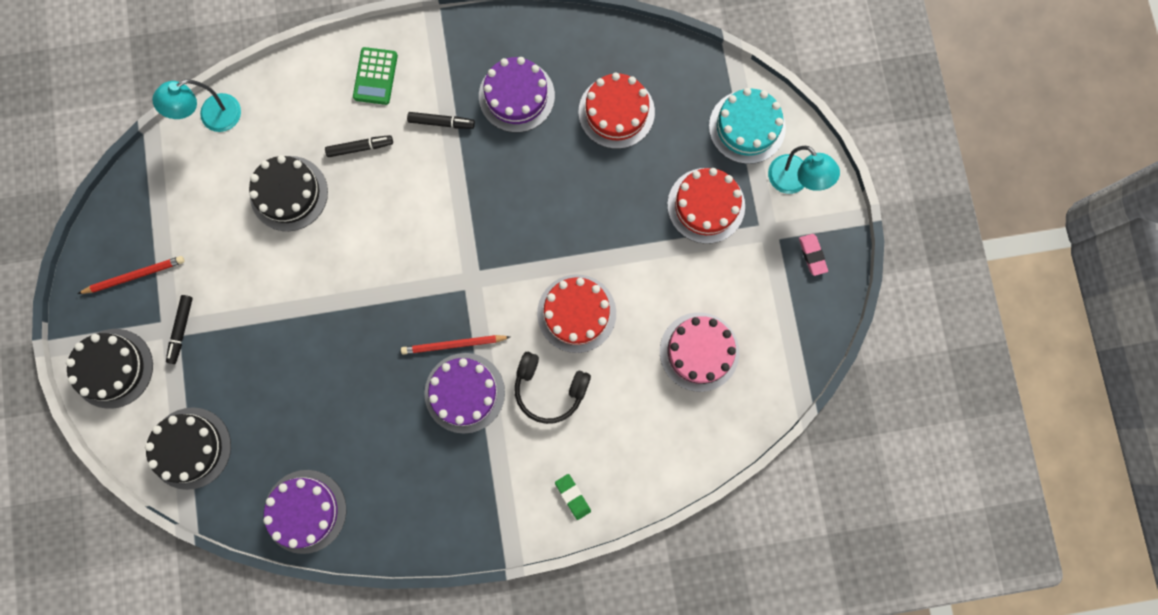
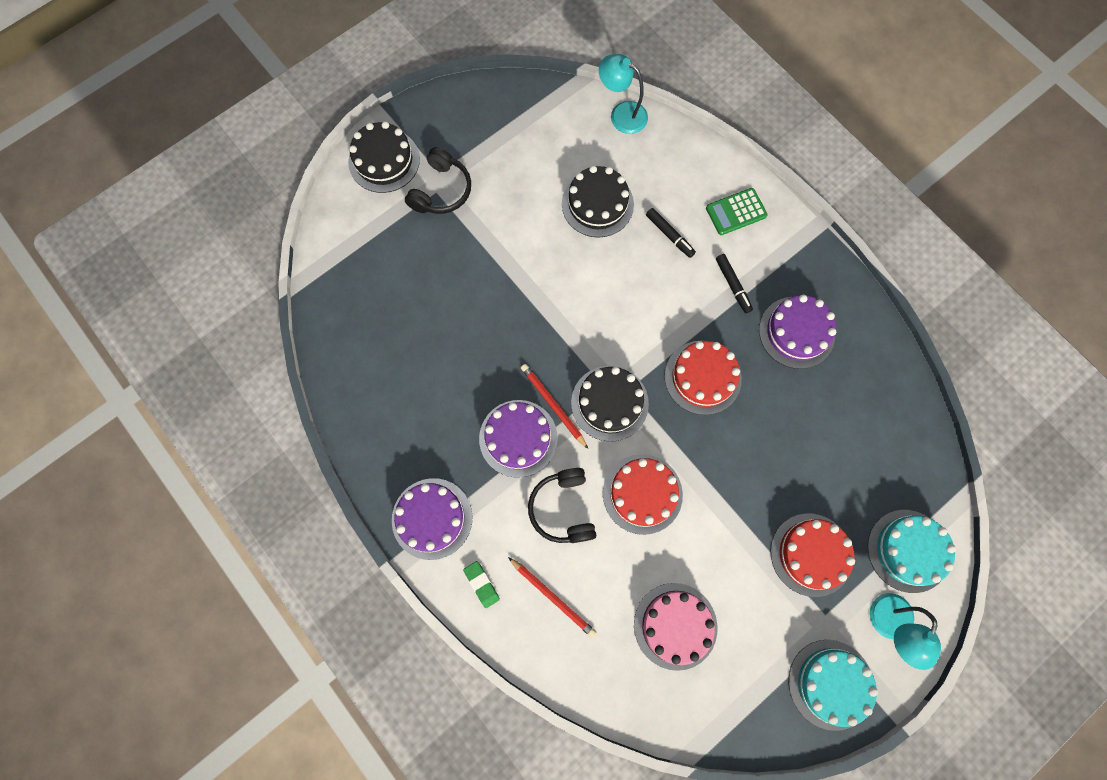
camera: 60 degrees right, 5 degrees down
(134, 275) = (464, 133): red pencil -> red pencil (553, 597)
(181, 330) = (441, 191): black marker -> black headphones
(190, 448) = (353, 251): black cake -> black cake (609, 403)
(305, 511) = (350, 367): purple cake -> purple cake (432, 518)
(573, 496) = (481, 584): green eraser -> green eraser turned 60 degrees counterclockwise
(616, 112) = (840, 424): red cake -> red cake (702, 377)
(812, 255) = (831, 684): pink eraser -> turquoise cake

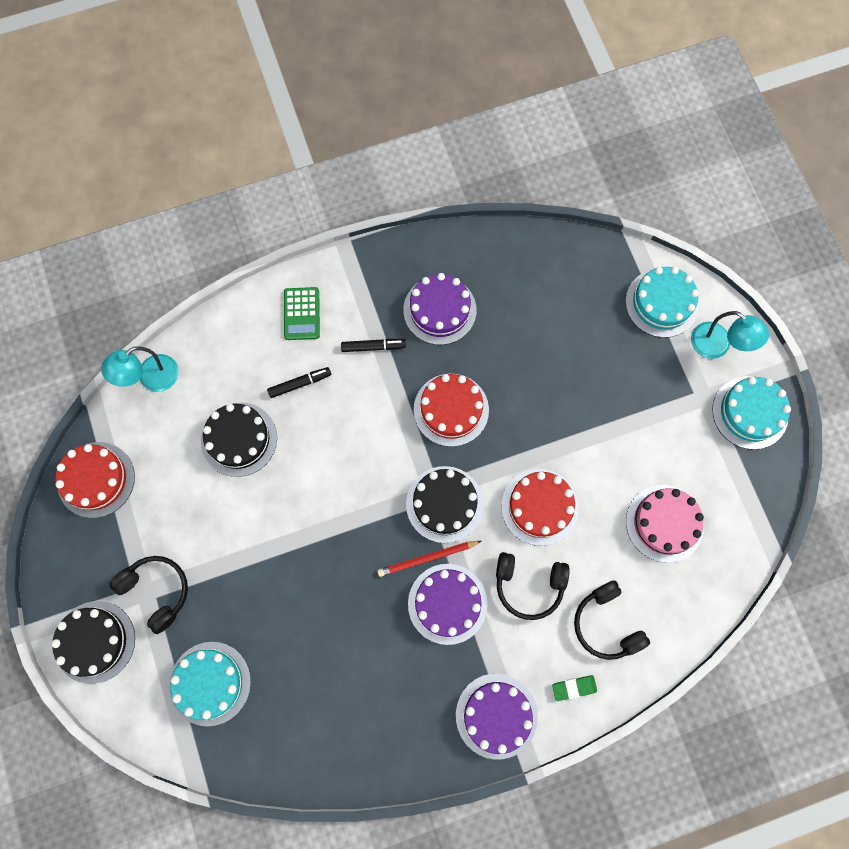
camera: 70 degrees left, 0 degrees up
(380, 262) = (210, 683): none -> turquoise cake
(553, 597) = (606, 624): red pencil -> black headphones
(811, 554) = (640, 382): red cake -> red cake (96, 479)

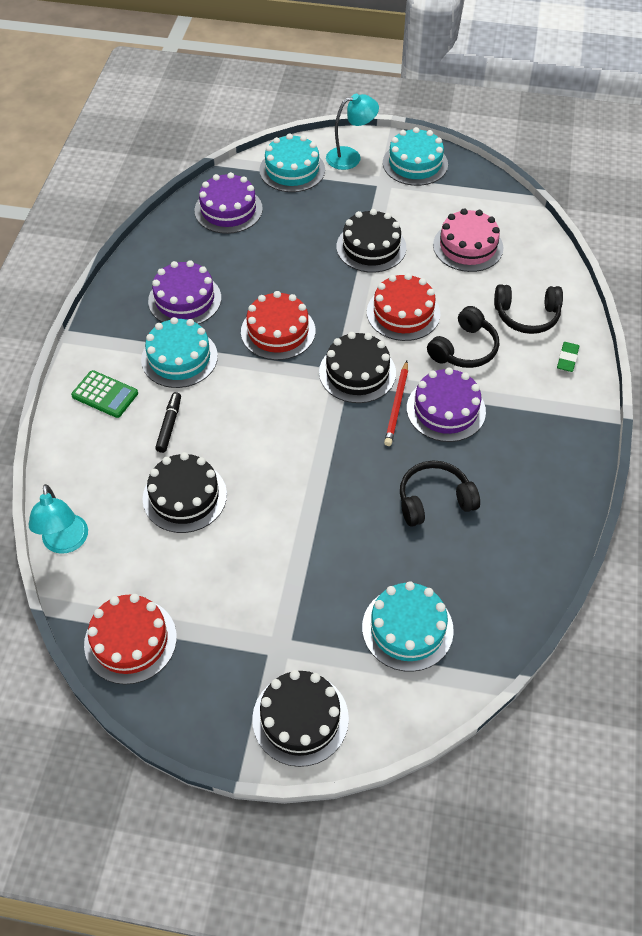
camera: 60 degrees left, 20 degrees down
(157, 591) = (285, 635): black headphones -> black headphones (434, 500)
(373, 347) = (179, 358): black marker -> turquoise cake
(496, 715) = (562, 420): purple cake -> purple cake (228, 210)
(605, 433) = (371, 247): none -> black cake

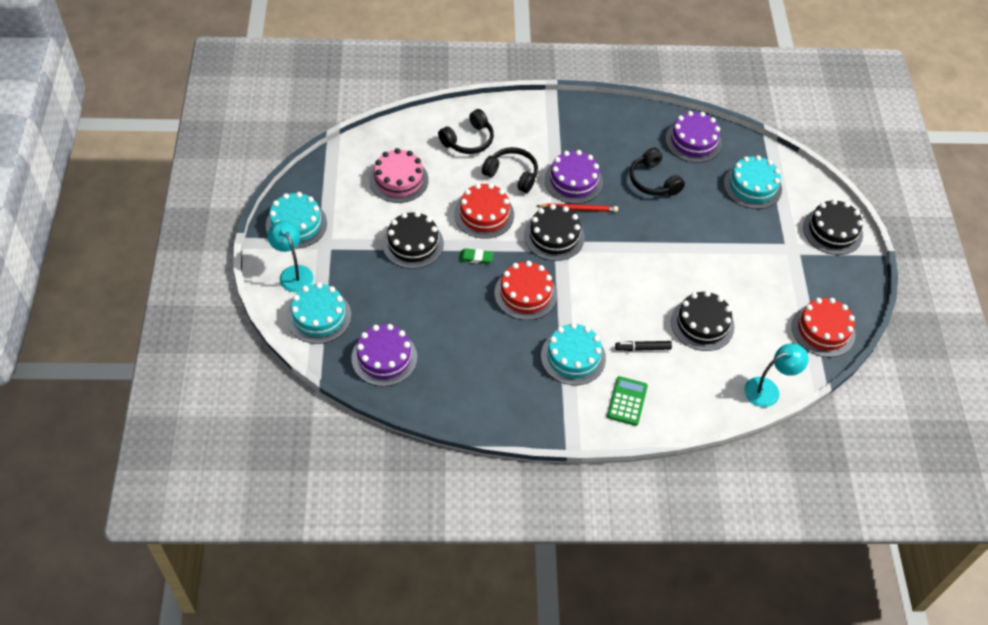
camera: 105 degrees left, 0 degrees up
(184, 299) = (506, 368): purple cake -> purple cake (693, 141)
(526, 316) = (468, 140): black headphones -> black headphones turned 60 degrees clockwise
(567, 359) = (506, 117): green eraser -> green eraser (476, 258)

